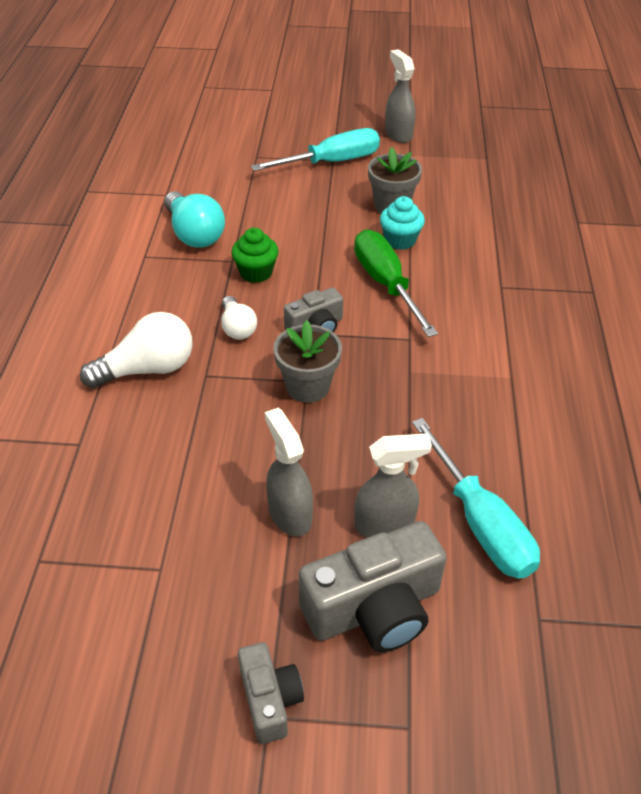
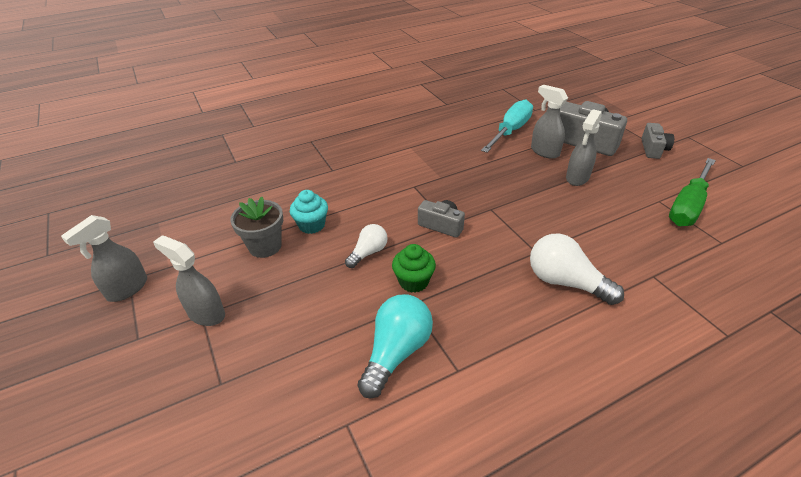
camera: 120 degrees left, 5 degrees down
(237, 328) = (480, 260): white light bulb -> white light bulb (368, 253)
(270, 699) = (653, 149): grey camera -> grey camera turned 150 degrees clockwise
(307, 386) = (494, 206): grey flower pot -> none
(332, 162) = (206, 314): turquoise screwdriver -> grey spray bottle
(386, 284) = (369, 213): green screwdriver -> green screwdriver (688, 206)

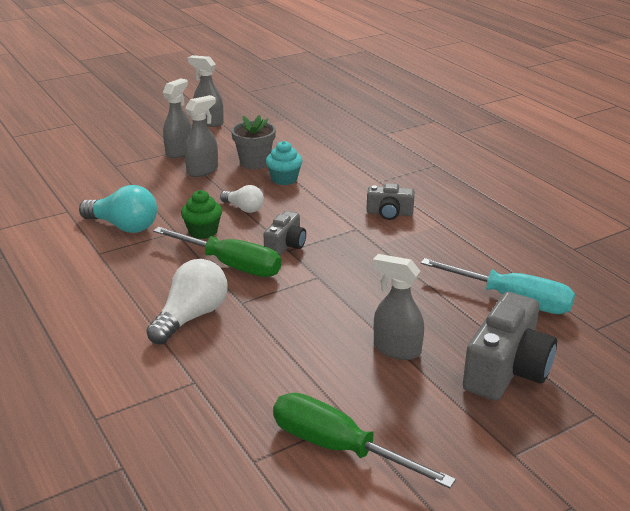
camera: 85 degrees right, 10 degrees down
(477, 259) = (231, 265): none -> green screwdriver
(544, 152) = (460, 326): grey spray bottle -> grey spray bottle (203, 170)
(653, 149) = (505, 446): grey camera -> grey camera (389, 213)

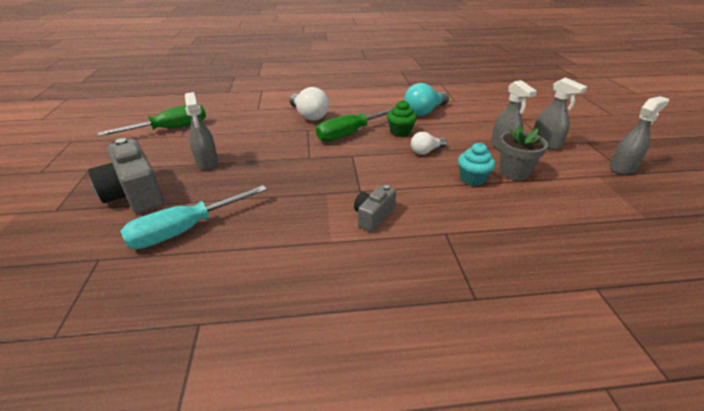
camera: 115 degrees right, 5 degrees up
(286, 245) = (358, 155): grey camera -> none
(396, 349) = (207, 162): grey spray bottle -> grey spray bottle turned 105 degrees clockwise

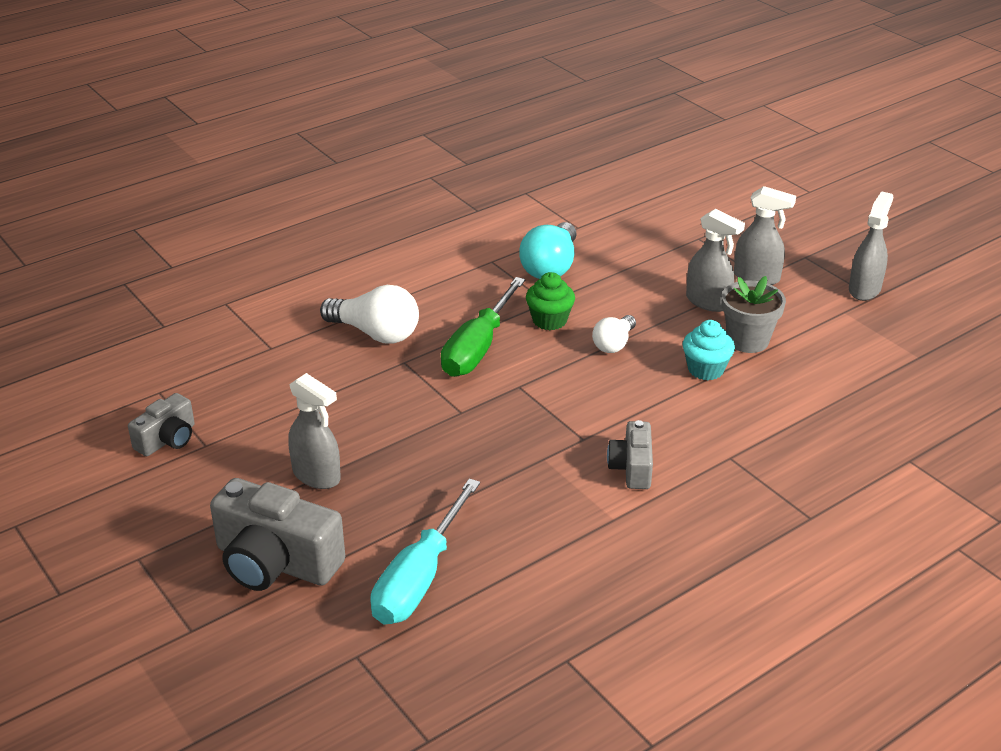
camera: 30 degrees left, 0 degrees up
(170, 129) = (167, 439): green screwdriver -> grey camera

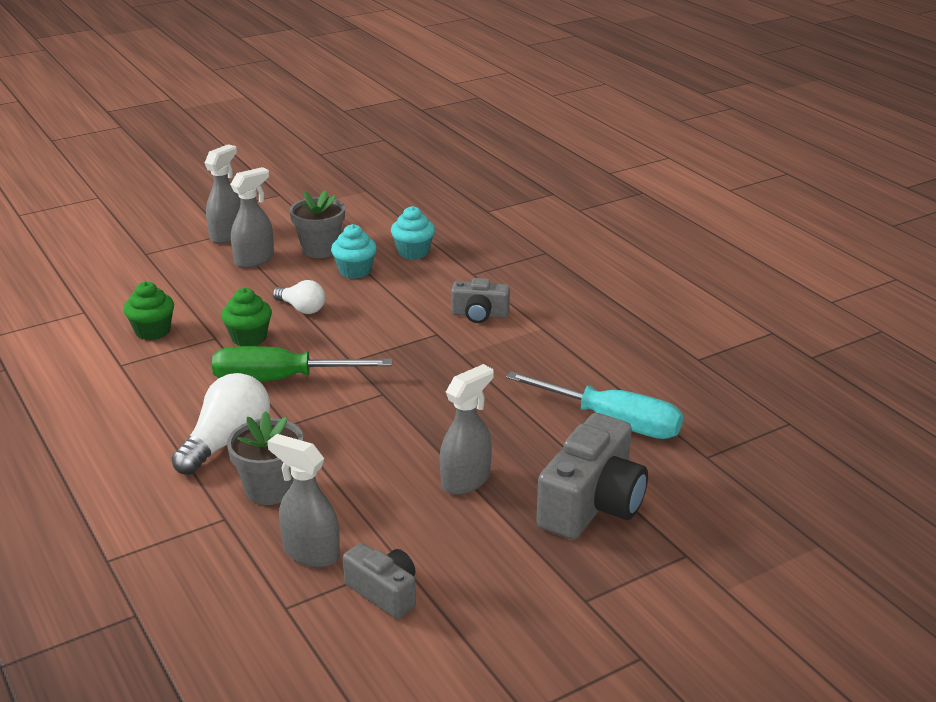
camera: 85 degrees left, 5 degrees down
(308, 365) = (270, 489): none -> grey flower pot
(478, 348) = (280, 379): green screwdriver -> green screwdriver turned 150 degrees clockwise
(550, 267) = (152, 331): turquoise light bulb -> green cupcake
(767, 407) = (413, 252): none -> turquoise cupcake
(864, 289) = (267, 196): grey spray bottle -> grey spray bottle (310, 552)

